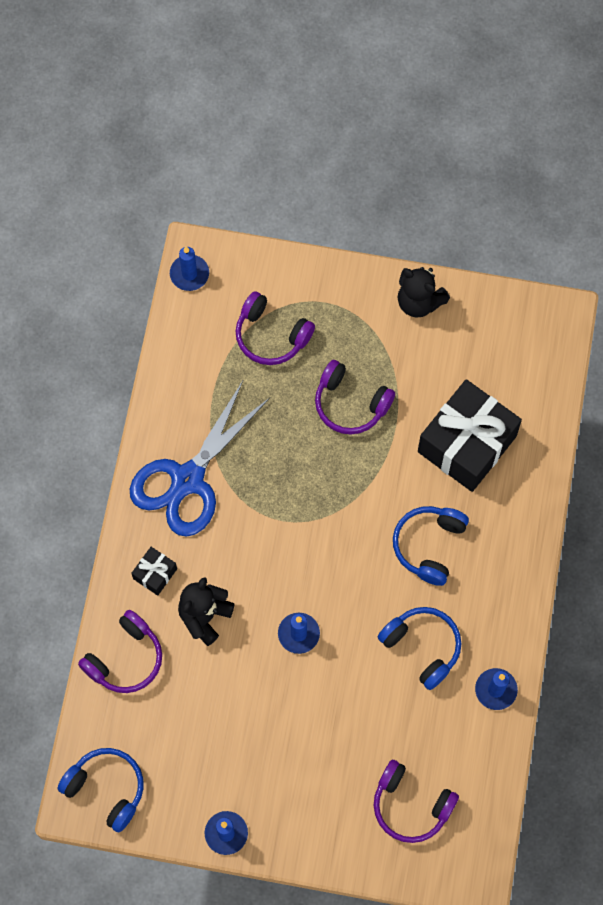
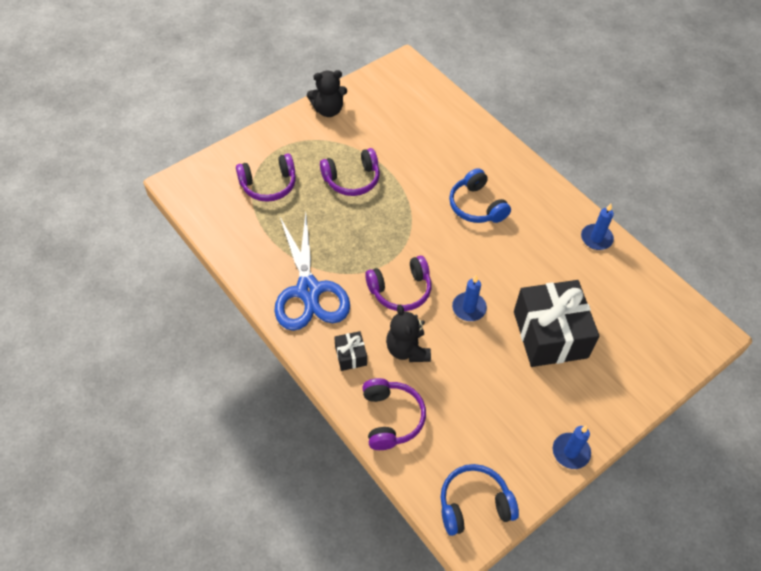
camera: 50 degrees left, 15 degrees down
(189, 274) = (184, 194): blue candle -> none
(411, 805) = (636, 332): purple headphones -> purple headphones (400, 290)
(422, 647) = (537, 253): blue headphones -> none
(467, 444) = (433, 148): black gift -> black gift (550, 334)

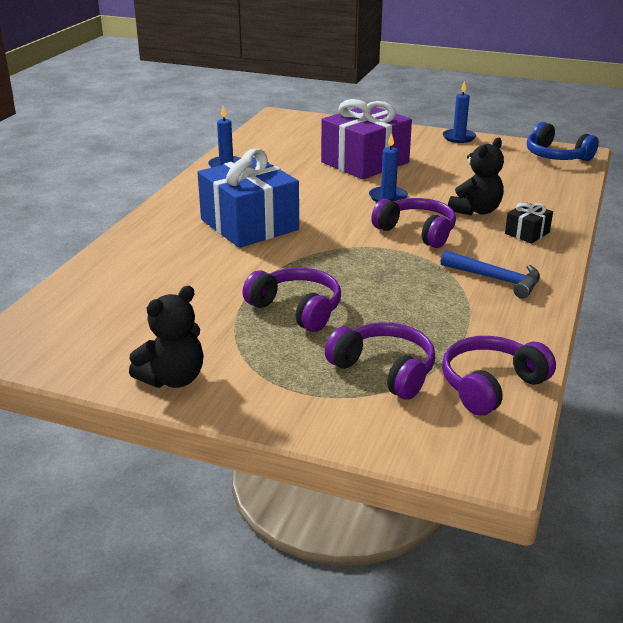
camera: 120 degrees left, 25 degrees down
(308, 290) = (495, 279): blue scissors -> blue hammer
(328, 110) = (173, 379): black teddy bear -> black teddy bear turned 90 degrees clockwise
(391, 418) = (550, 199): purple headphones -> purple headphones (491, 385)
(476, 206) = (249, 224): blue headphones -> blue gift
(550, 334) = (365, 162): black gift -> purple gift

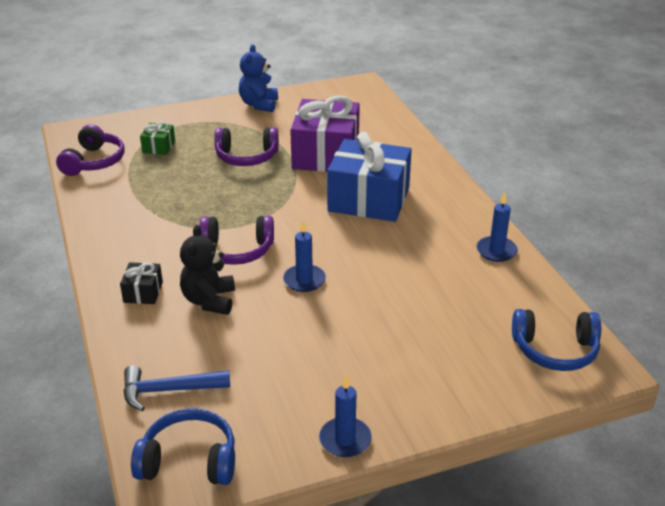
camera: 140 degrees right, 5 degrees up
(173, 379) = (259, 104): black teddy bear -> blue teddy bear
(290, 126) = (555, 350): none -> blue headphones
(365, 162) = (387, 323): purple gift -> purple gift (326, 155)
(384, 370) = (159, 147): purple headphones -> green gift
(495, 279) = (138, 231): blue hammer -> blue hammer (169, 390)

